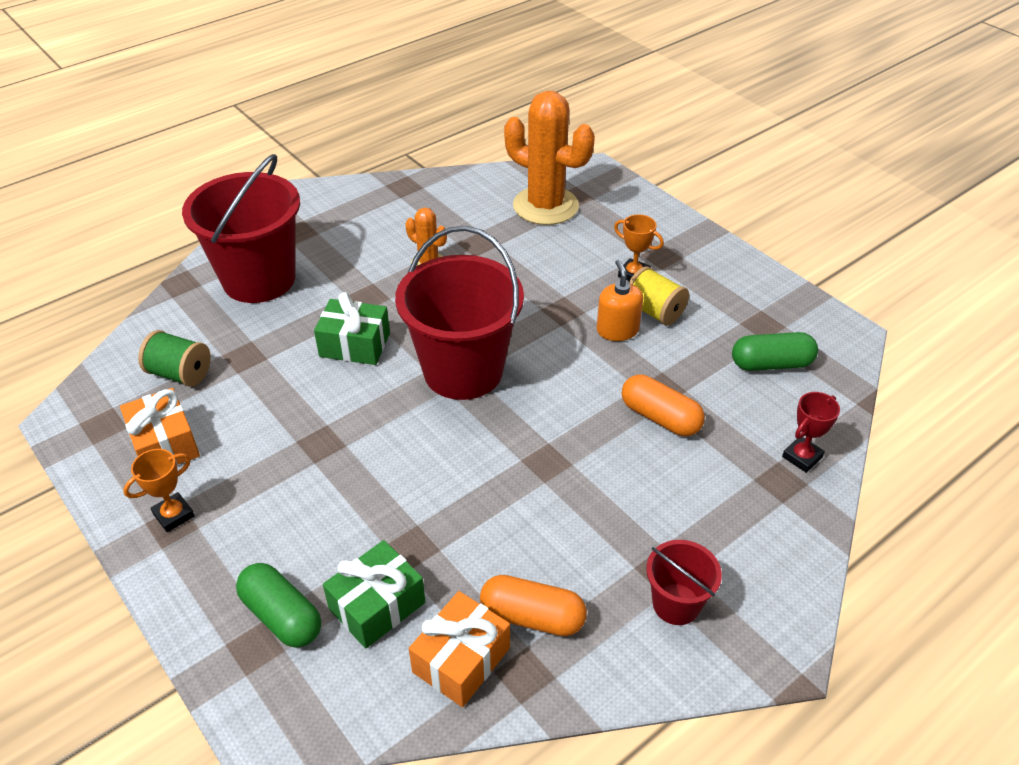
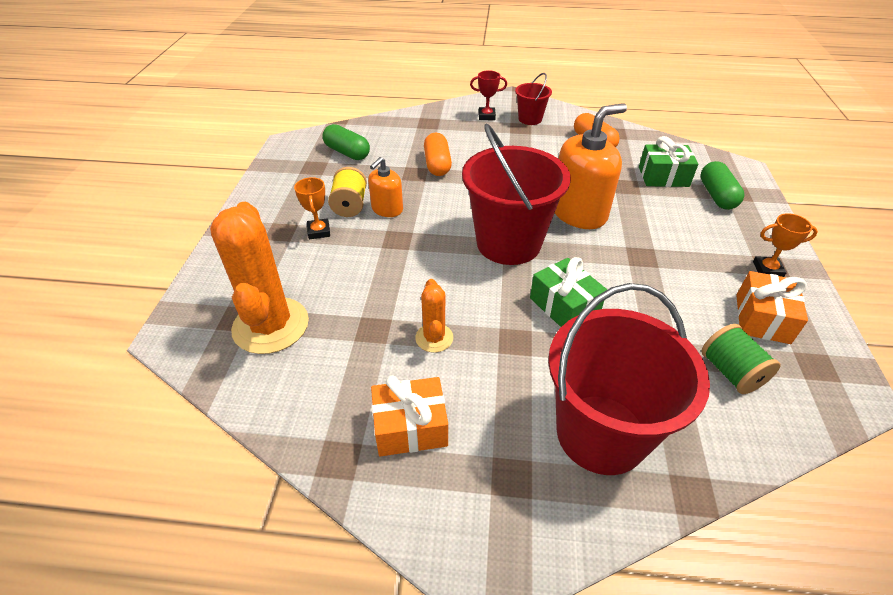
camera: 135 degrees left, 0 degrees up
(432, 457) = (579, 213): none -> orange soap dispenser
(461, 660) = (638, 146): orange gift -> orange gift (410, 427)
(802, 457) = (405, 123): red trophy -> red trophy (486, 116)

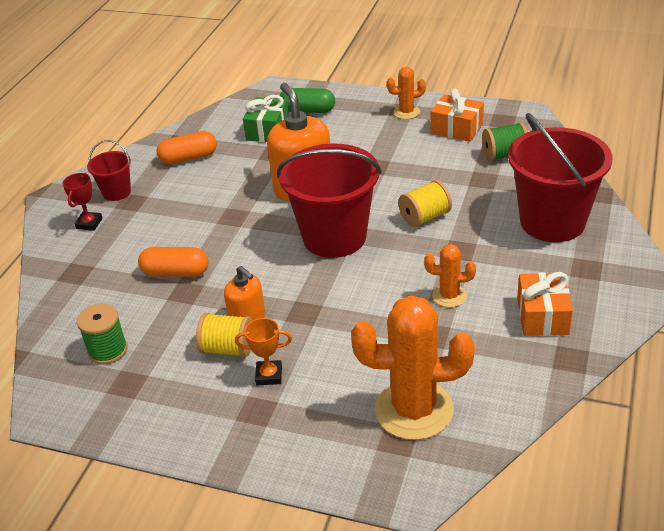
camera: 75 degrees left, 5 degrees down
(347, 152) = (108, 350): green capsule -> green spool
(564, 306) = (425, 217): green gift -> yellow spool
(767, 269) = (406, 112): orange trophy -> orange cactus

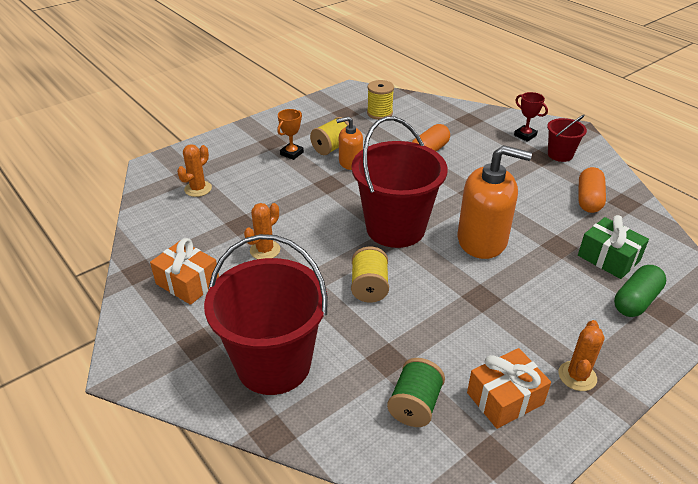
camera: 120 degrees right, 0 degrees up
(108, 350) = (379, 113): green spool -> yellow spool
(414, 410) = (198, 189): orange cactus -> orange cactus, size x0.50

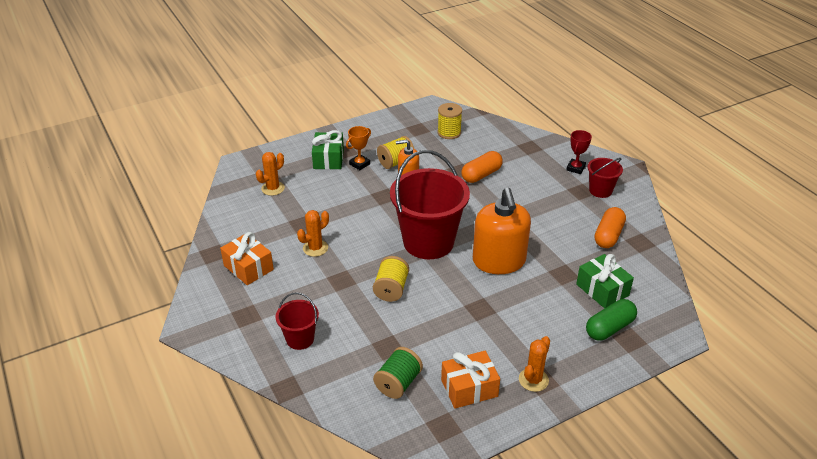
camera: 10 degrees right, 0 degrees up
(255, 151) = (328, 159): none -> green gift
(274, 364) = (300, 339): red bucket -> red bucket, size x0.48
(482, 240) = (499, 261): orange soap dispenser -> orange soap dispenser turned 60 degrees clockwise
(525, 135) = (575, 168): red trophy -> red trophy turned 60 degrees clockwise

